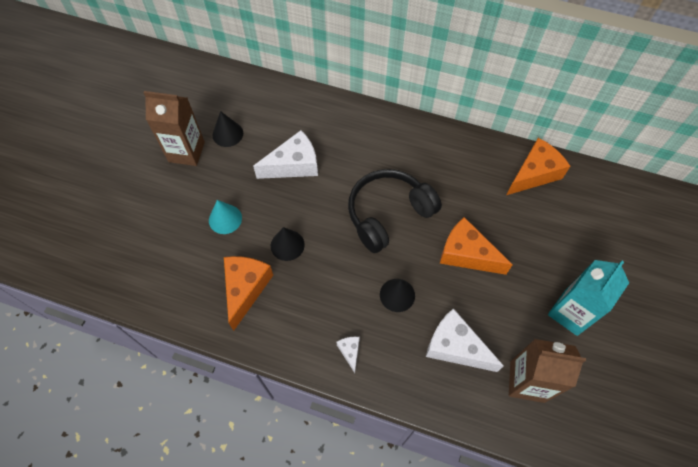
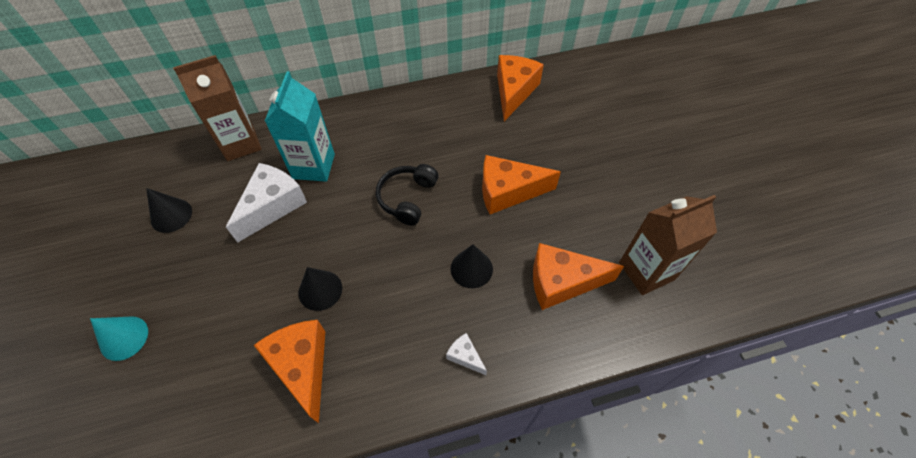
camera: 35 degrees left, 5 degrees down
(186, 152) = (129, 261): brown carton -> brown carton (240, 143)
(225, 219) = (226, 306): turquoise cone -> turquoise cone (124, 338)
(388, 214) = (407, 198): black headphones -> black headphones, size x0.62
(455, 347) = (562, 282): white cheese -> orange cheese
(570, 313) = (633, 188): turquoise carton -> turquoise carton (313, 166)

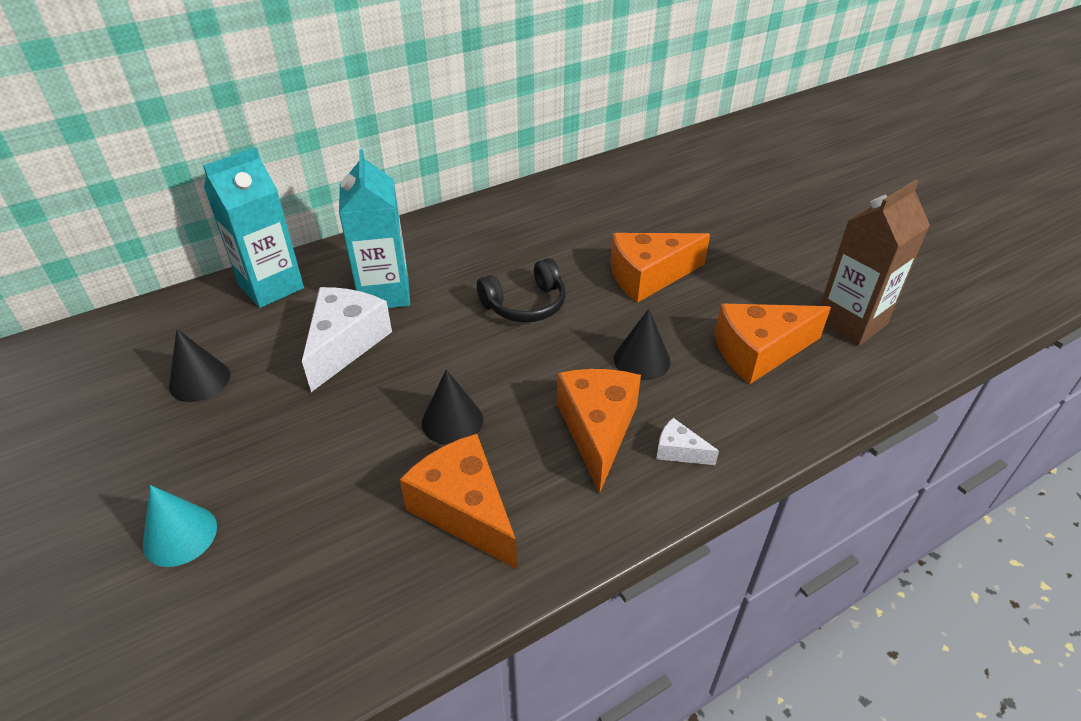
camera: 15 degrees left, 15 degrees down
(240, 143) = (271, 287): brown carton -> turquoise carton
(407, 198) = (525, 304): black headphones -> black headphones turned 120 degrees counterclockwise
(514, 91) = (608, 182): orange cheese -> orange cheese (597, 430)

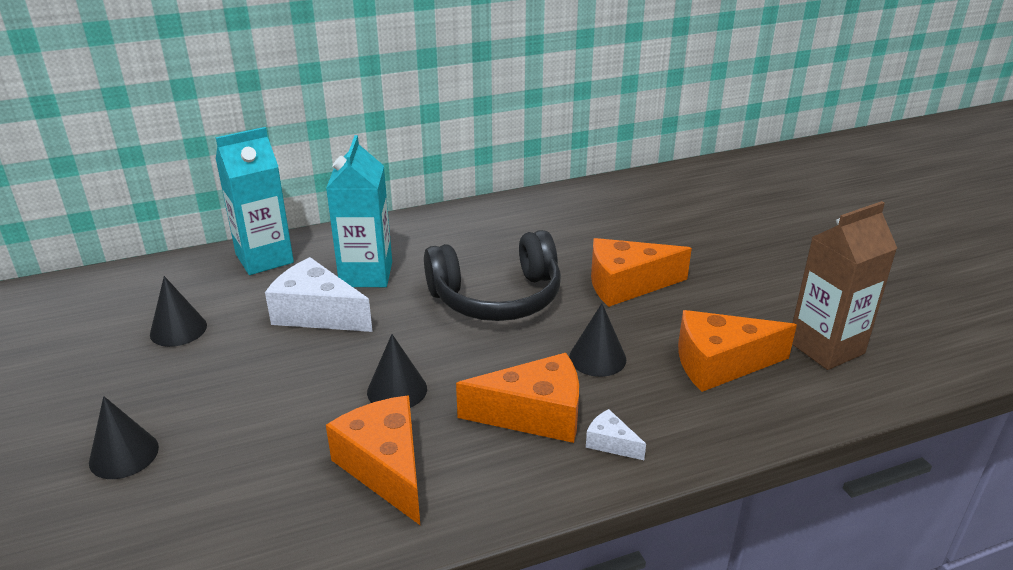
camera: 10 degrees right, 10 degrees down
(180, 535) = (124, 454): turquoise cone -> black cone
(345, 344) = (317, 313): white cheese -> white cheese turned 90 degrees counterclockwise
(525, 304) = (497, 297): black headphones -> black headphones, size x1.61
(597, 430) = (534, 415): orange cheese -> orange cheese turned 75 degrees clockwise

